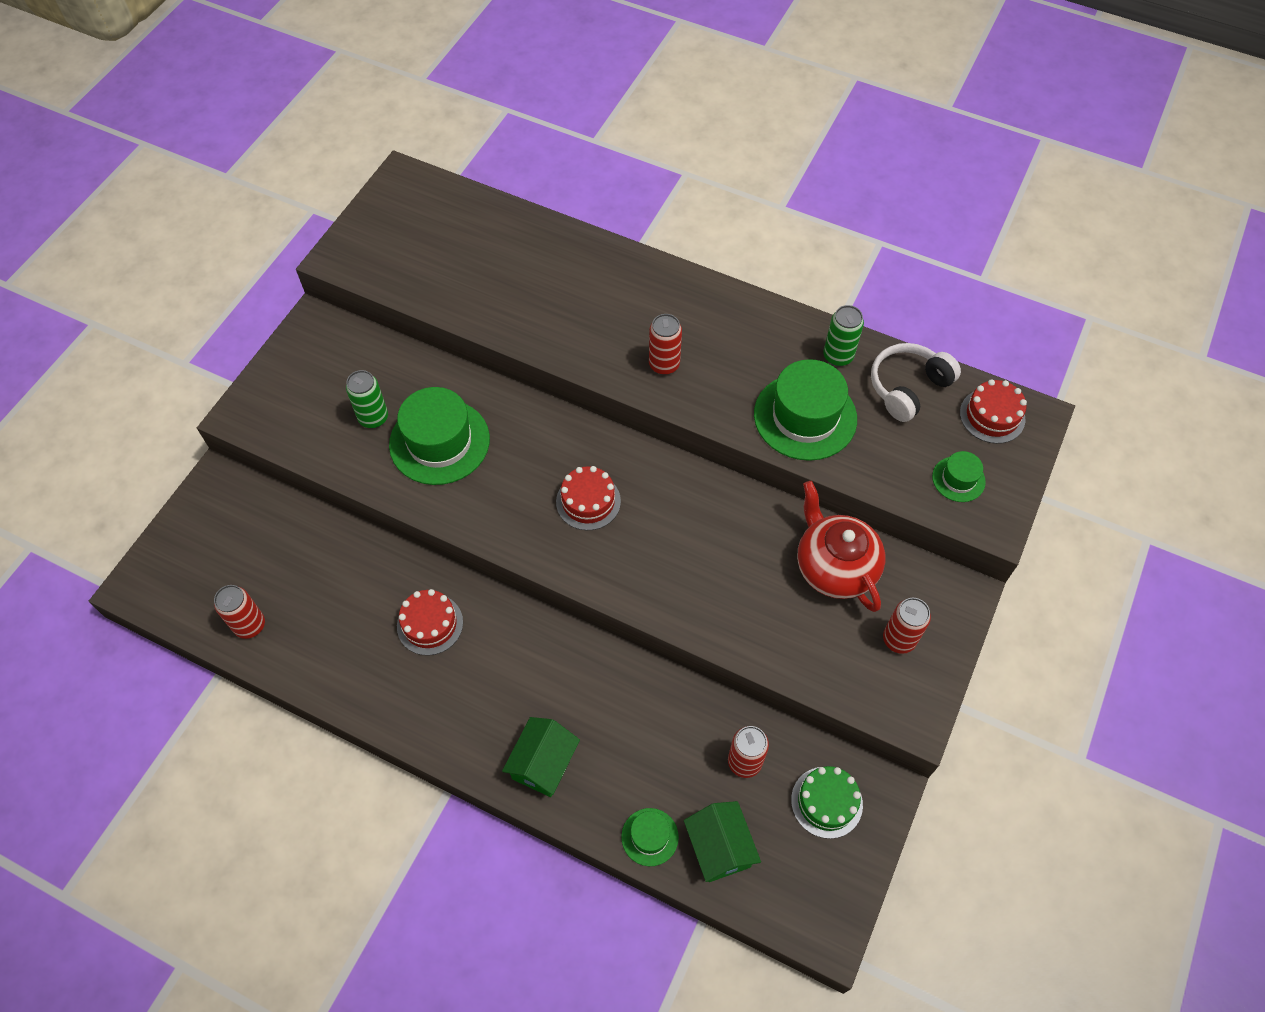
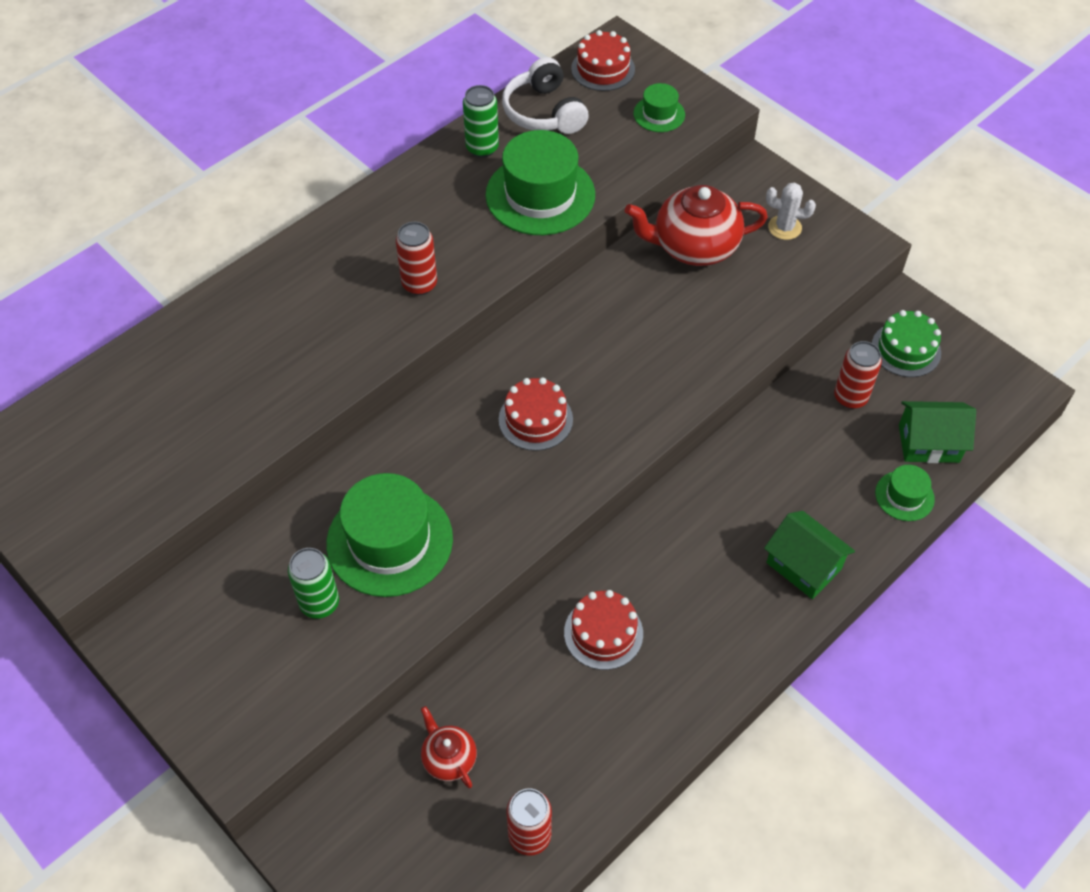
camera: 70 degrees left, 5 degrees down
(297, 553) = (449, 758): none -> red teapot
(899, 639) = (784, 227): red can -> white cactus

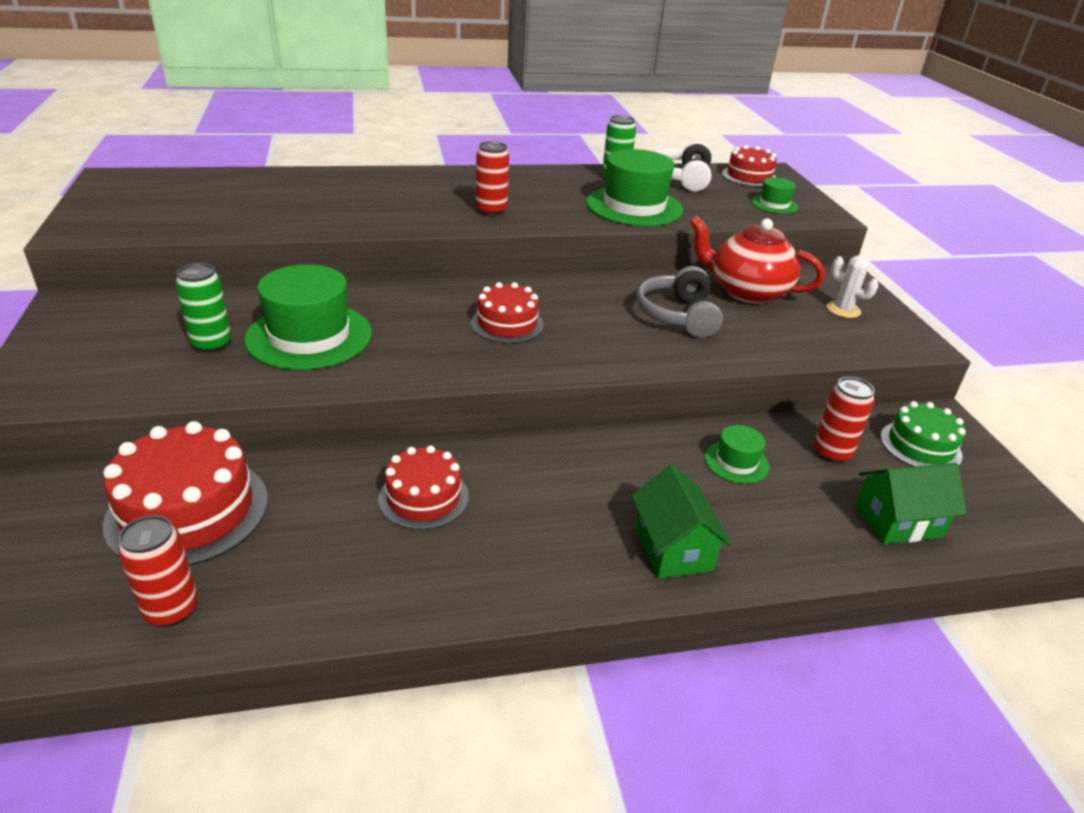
camera: 30 degrees right, 20 degrees down
(449, 758) = (188, 511): red teapot -> red cake
(663, 320) = (678, 316): none -> grey headphones
(904, 496) = (837, 548): green hat -> green hat (736, 462)
(928, 443) = (898, 521): green house -> green house turned 45 degrees counterclockwise

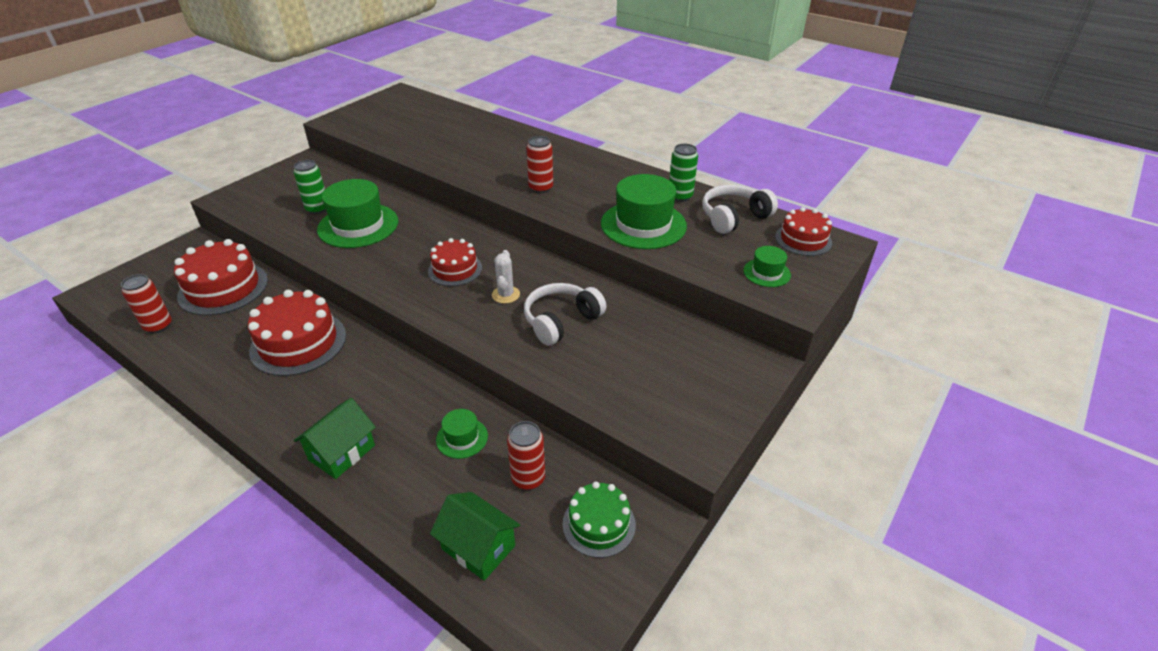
camera: 50 degrees right, 5 degrees up
(423, 497) = (298, 343): red cake -> red cake, size x1.63
(678, 316) = (561, 321): grey headphones -> white headphones
(747, 291) = (648, 332): red teapot -> none
(843, 310) = (695, 388): white cactus -> white cactus (506, 295)

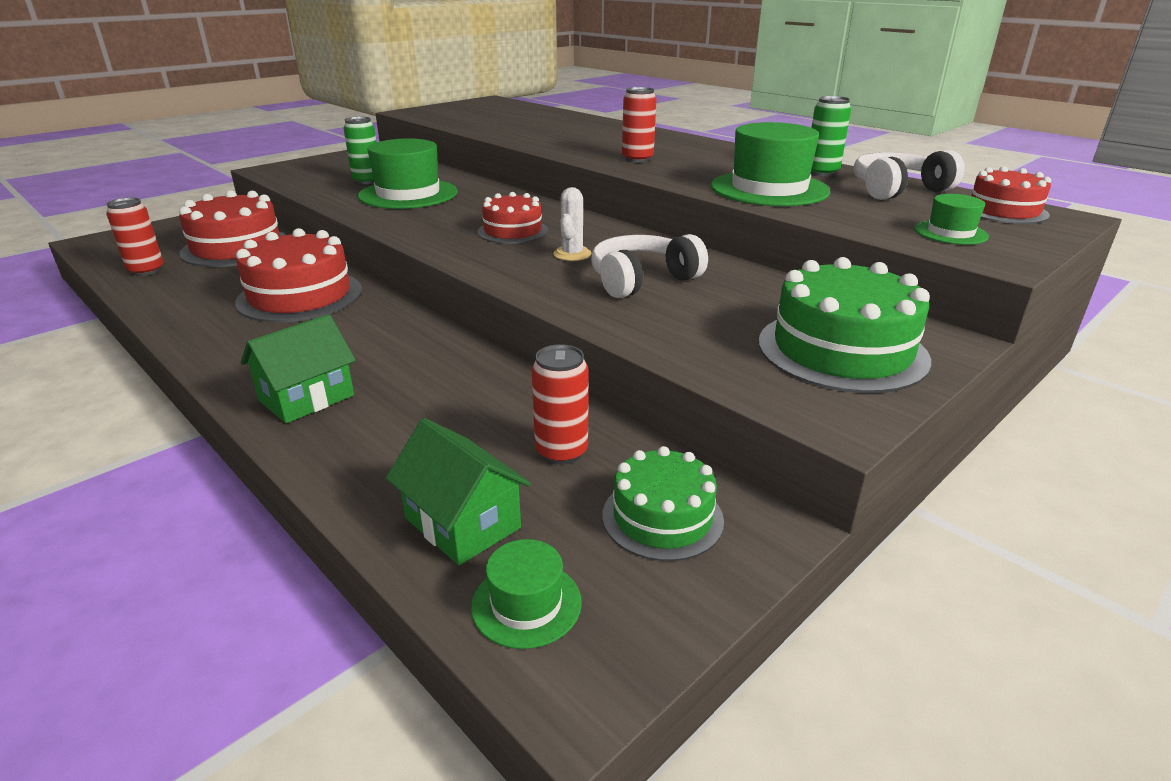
camera: 10 degrees right, 10 degrees down
(462, 438) = (477, 399): green hat -> green hat (526, 604)
(699, 382) = (842, 350): none -> green cake

